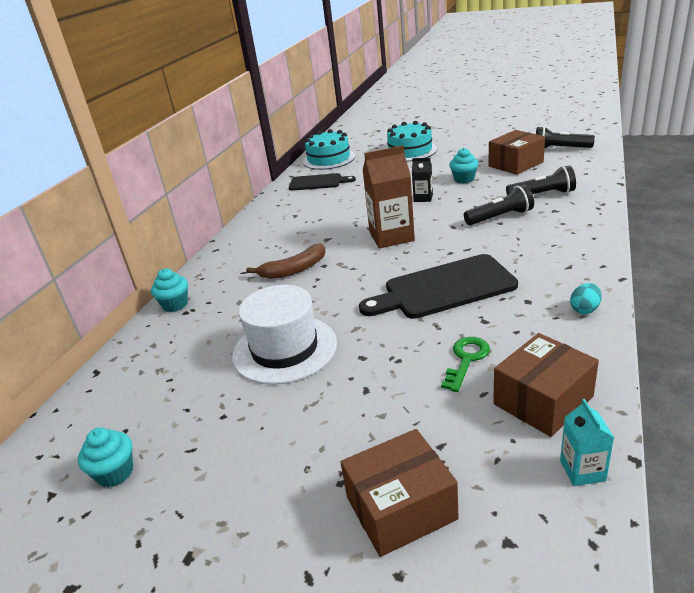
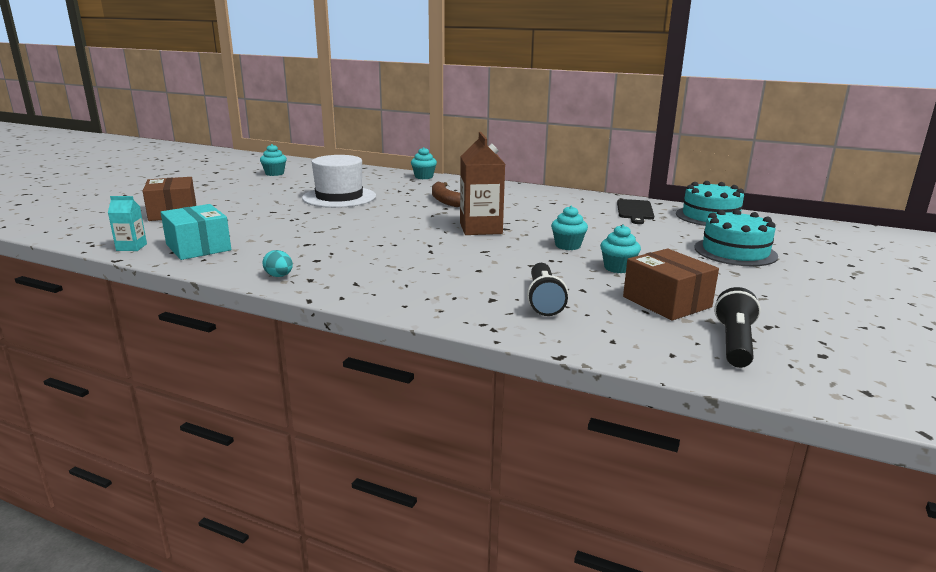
camera: 90 degrees right, 10 degrees down
(423, 198) = (568, 246): black carton -> turquoise cupcake
(444, 288) = (368, 237): black cutting board -> none
(466, 359) = (267, 234): green key -> none
(500, 217) = (492, 271): black flashlight -> none
(543, 400) = (198, 247): brown box -> turquoise box

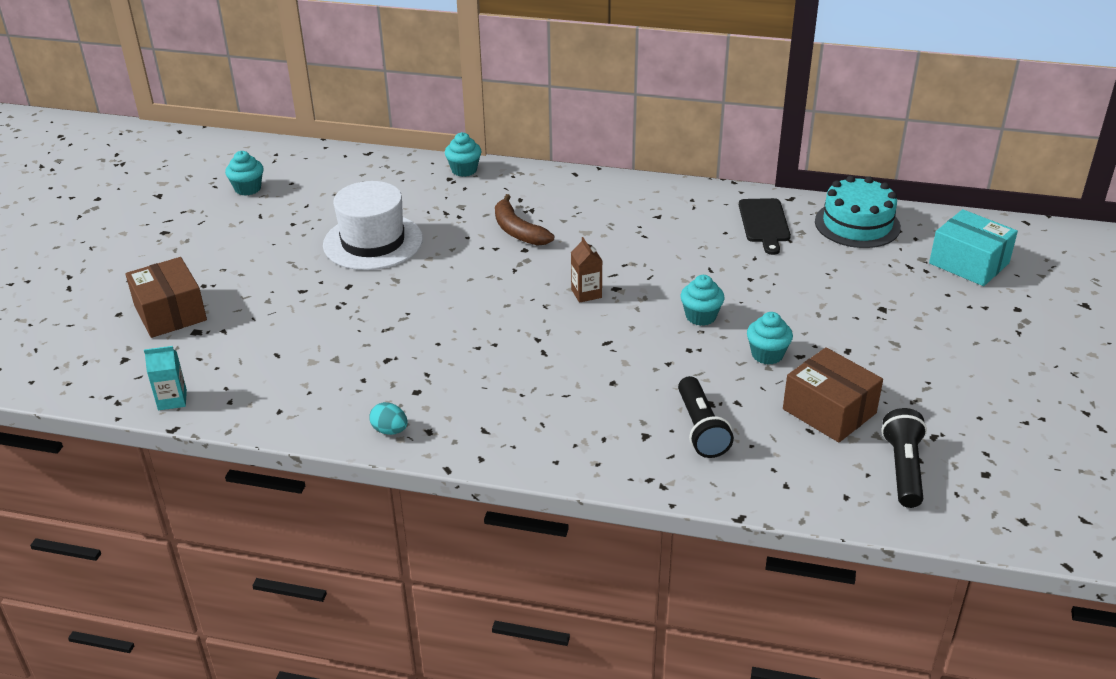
camera: 10 degrees left, 15 degrees up
(198, 247) = (257, 387): turquoise box -> turquoise box (969, 263)
(480, 228) = (586, 293): brown carton -> brown carton, size x0.51
(735, 252) = (892, 301): turquoise cake -> none

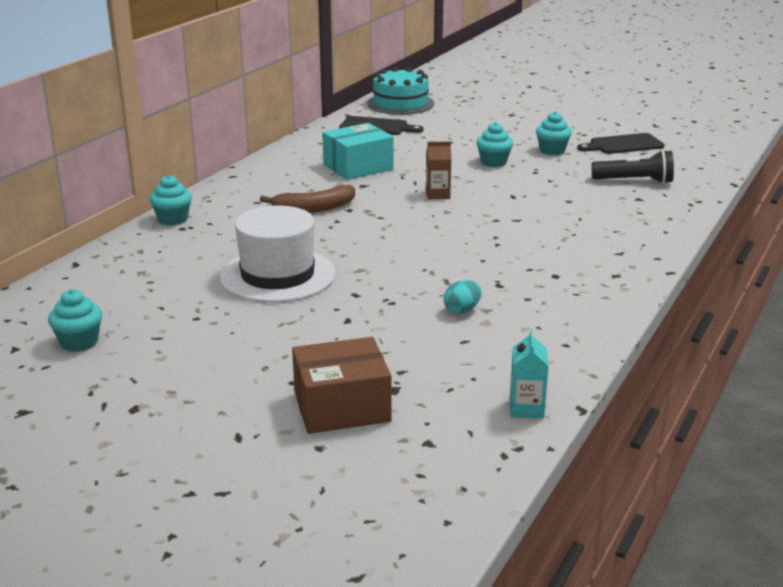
camera: 75 degrees left, 10 degrees down
(390, 430) = (611, 292): turquoise egg -> turquoise egg (462, 310)
(829, 411) = (623, 145): brown box -> black cutting board
(903, 469) = (687, 137): black flashlight -> none
(969, 263) = (471, 87): turquoise box -> turquoise box (358, 167)

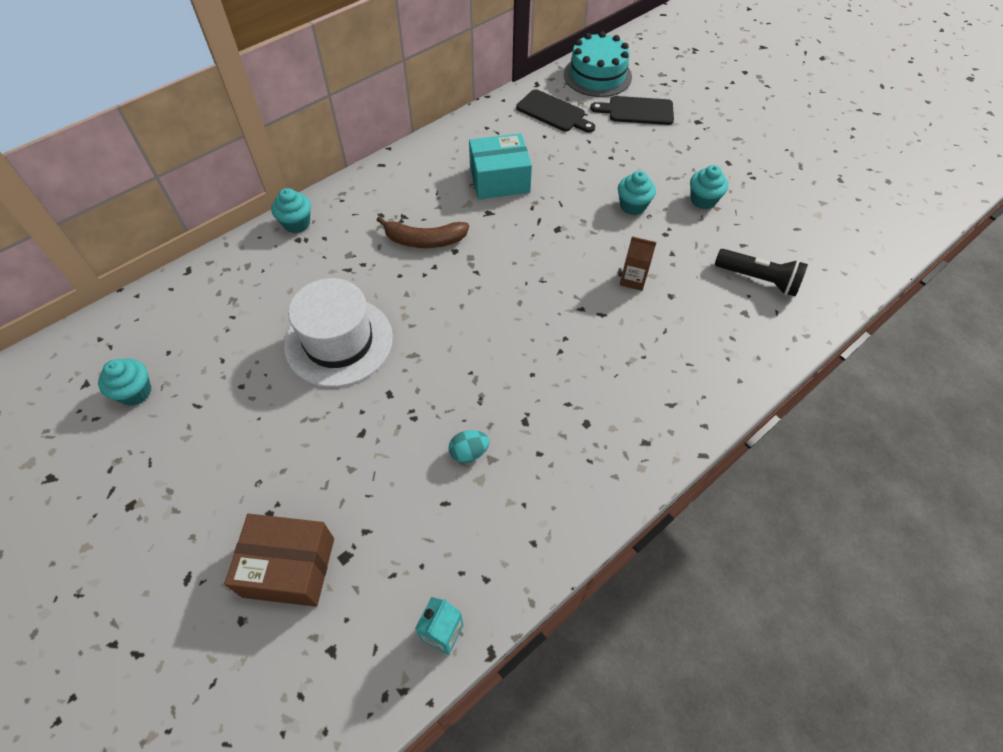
camera: 20 degrees right, 30 degrees up
(437, 194) = (549, 248): brown carton -> brown carton (633, 279)
(623, 145) = (784, 208): black cutting board -> black cutting board (637, 111)

